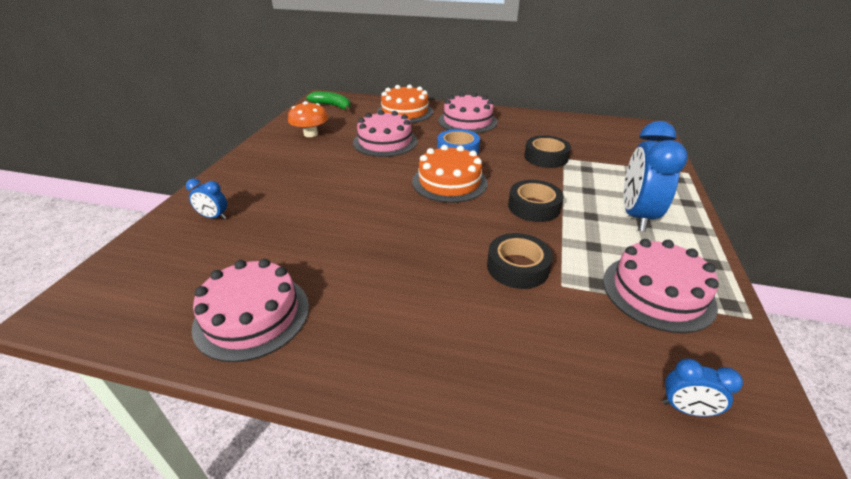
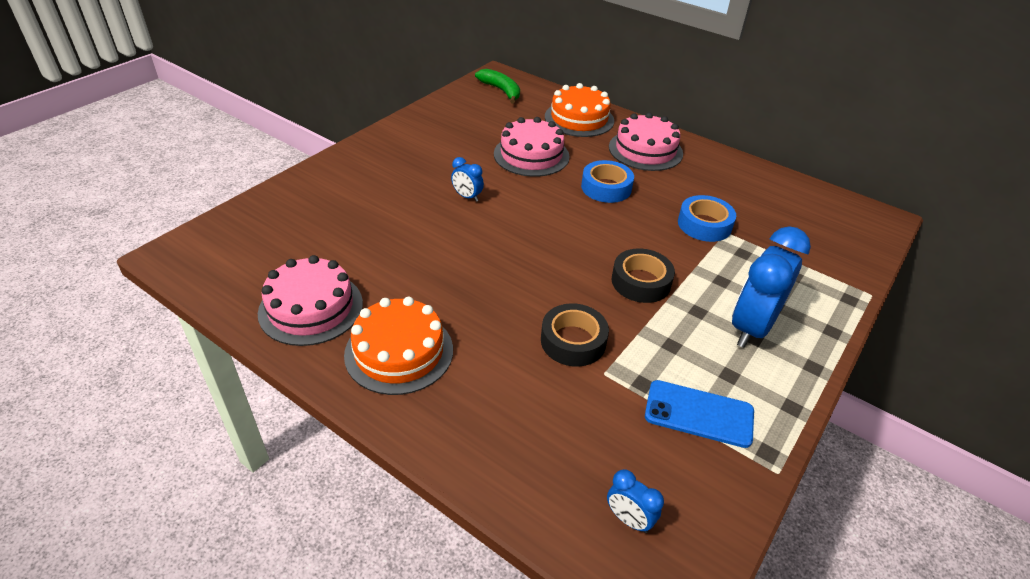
camera: 20 degrees right, 5 degrees up
(214, 217) = (320, 200): blue clock -> blue clock (467, 197)
(310, 134) = (457, 124): orange mushroom -> none
(449, 182) = (569, 225): orange cake -> orange cake (399, 352)
(546, 157) = (704, 224): black tape -> blue tape
(657, 292) = (699, 414): pink cake -> blue phone

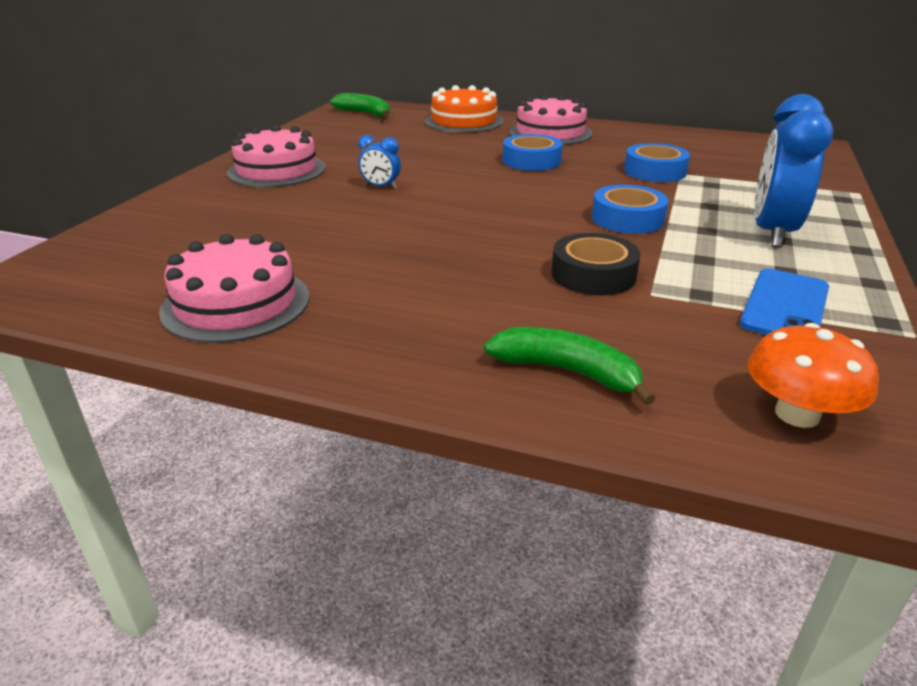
camera: 15 degrees left, 10 degrees down
(399, 352) = (384, 321): orange cake -> none
(496, 434) = (567, 371): none -> green banana
(531, 155) = (432, 150): pink cake -> pink cake (277, 170)
(628, 519) = (797, 414): blue clock -> orange mushroom
(641, 282) = (627, 219): black tape -> blue tape
(699, 414) = (785, 306): blue phone -> blue phone turned 60 degrees counterclockwise

